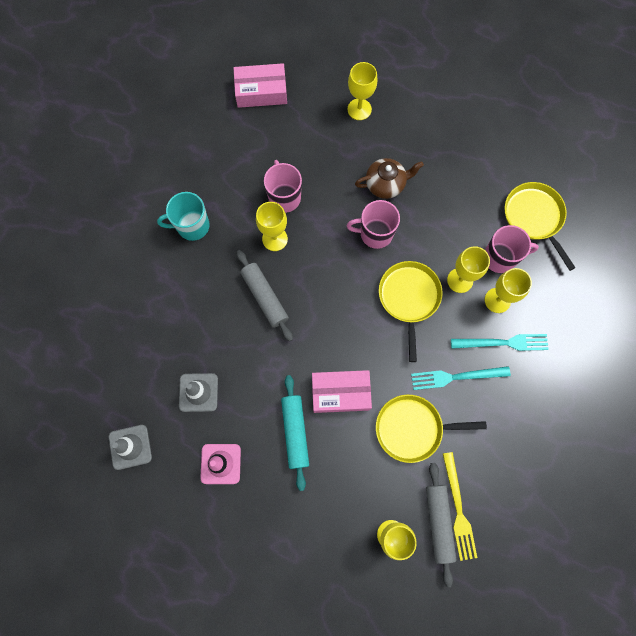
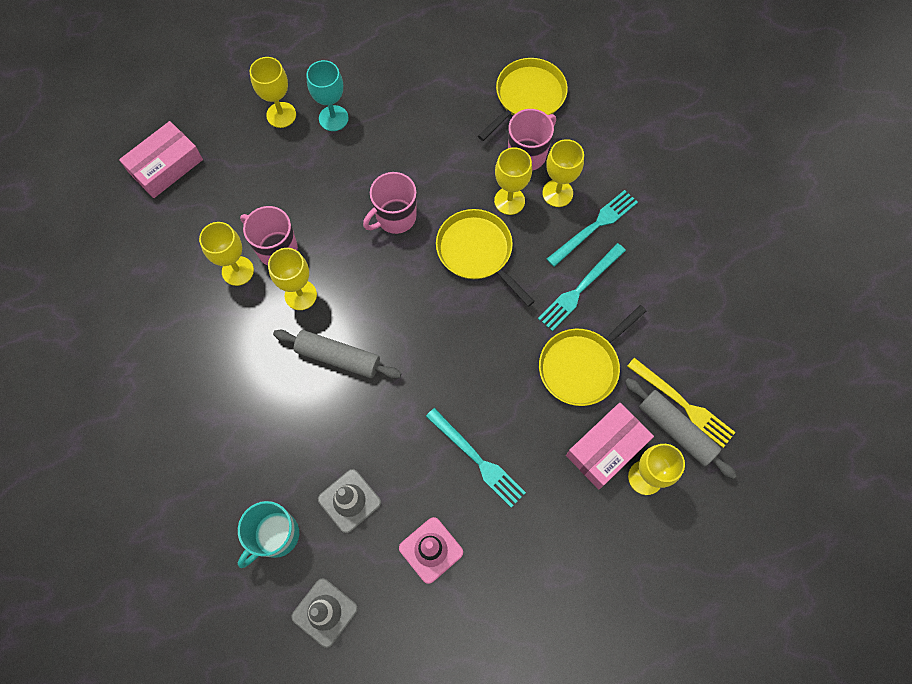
camera: 40 degrees left, 5 degrees down
(192, 226) = (203, 346): turquoise mug -> turquoise mug (275, 535)
(250, 193) = (237, 271): none -> yellow goblet
(295, 432) = (477, 459): turquoise rolling pin -> turquoise fork
(340, 393) = (488, 388): pink box -> pink box (606, 448)
(386, 184) = (366, 165): brown teapot -> none
(391, 136) = (333, 118): none -> turquoise goblet
(534, 217) = (527, 97): yellow pan -> yellow pan turned 105 degrees clockwise

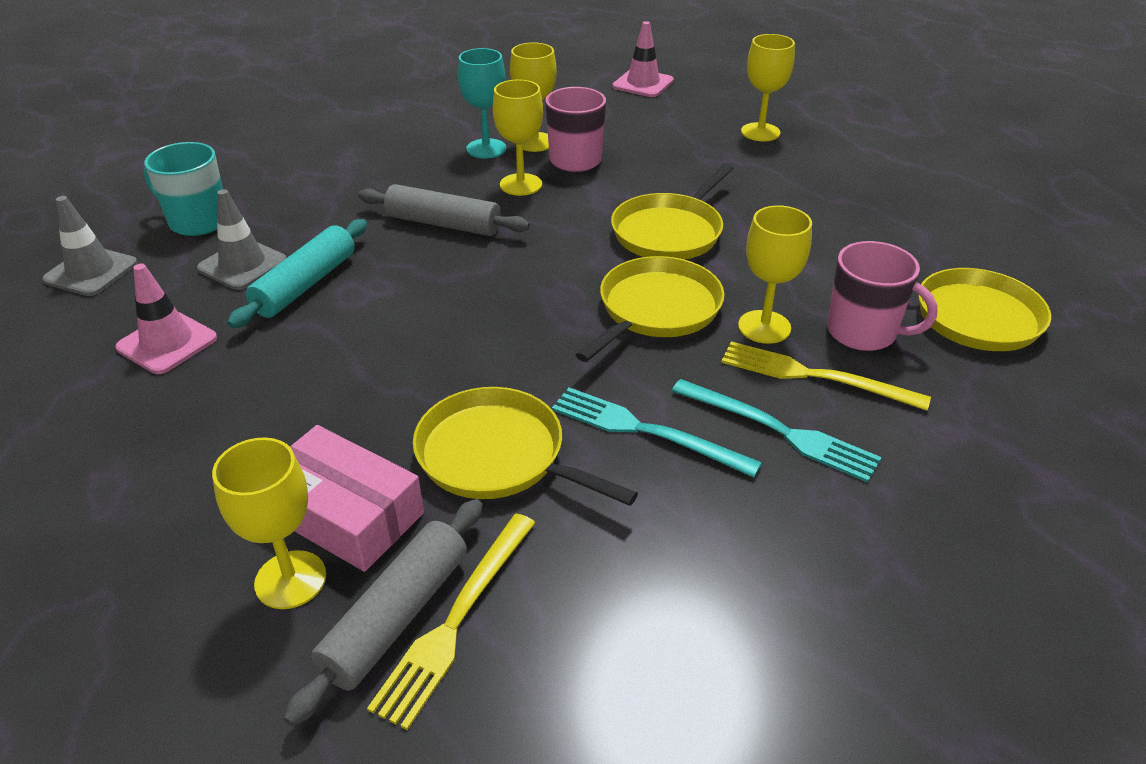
camera: 75 degrees right, 30 degrees down
(166, 166) = (643, 84): pink box -> pink traffic cone
(333, 118) = (785, 165): turquoise goblet -> turquoise goblet (486, 149)
(338, 357) = (443, 224): grey rolling pin -> grey rolling pin turned 75 degrees counterclockwise
(388, 458) = (305, 284): none -> turquoise rolling pin
(395, 217) = (670, 232): pink mug -> yellow pan
(477, 459) = (310, 364): turquoise fork -> none
(557, 193) = (814, 376): yellow goblet -> yellow fork

